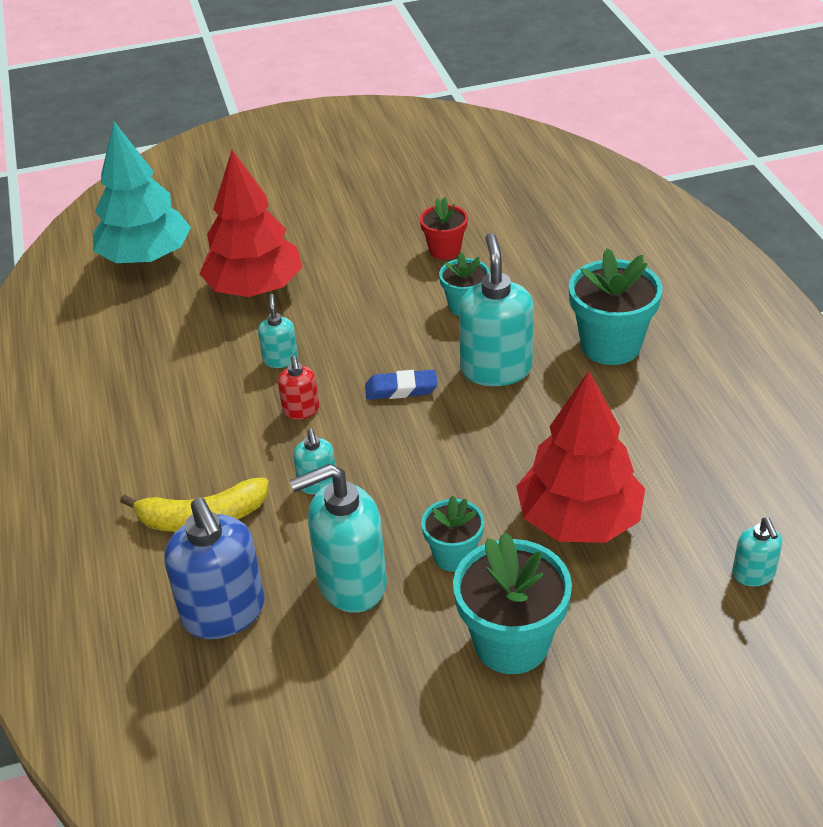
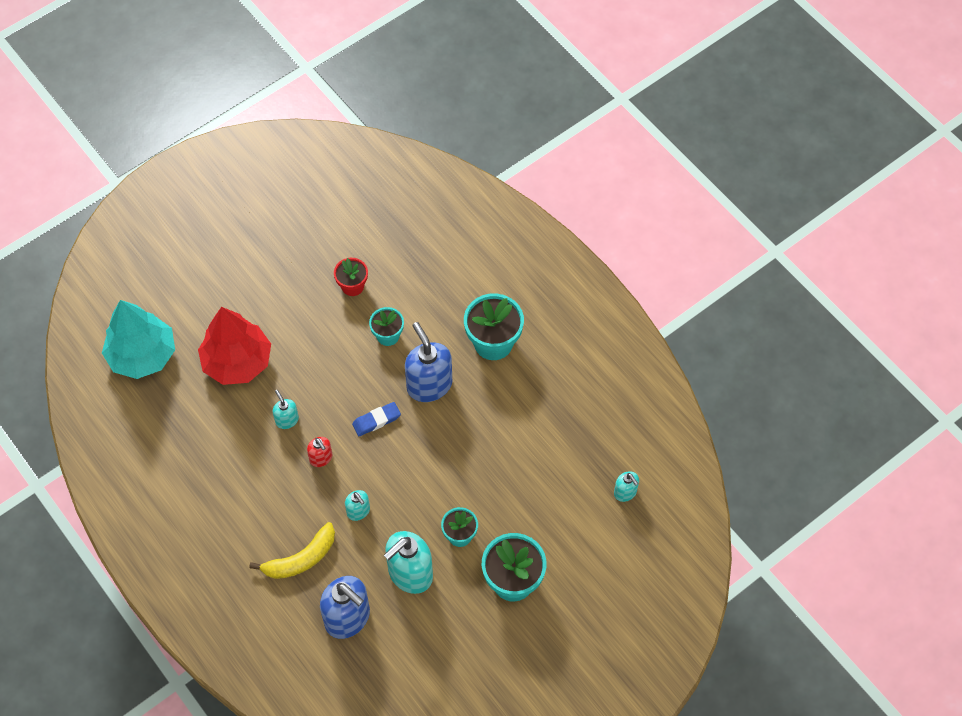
camera: 25 degrees left, 20 degrees up
(496, 369) = (429, 385): turquoise soap dispenser -> blue soap dispenser
(579, 520) = (520, 487): red tree -> none

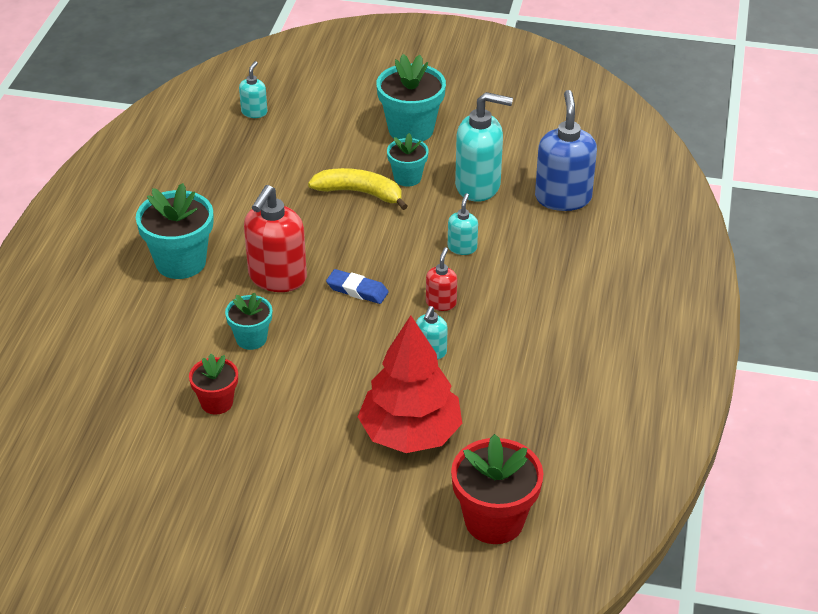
camera: 130 degrees left, 20 degrees down
(142, 355) = (494, 520): turquoise tree -> red flower pot
(300, 559) = (552, 255): yellow banana -> yellow banana (360, 193)
(429, 385) = (277, 278): blue soap dispenser -> red soap dispenser

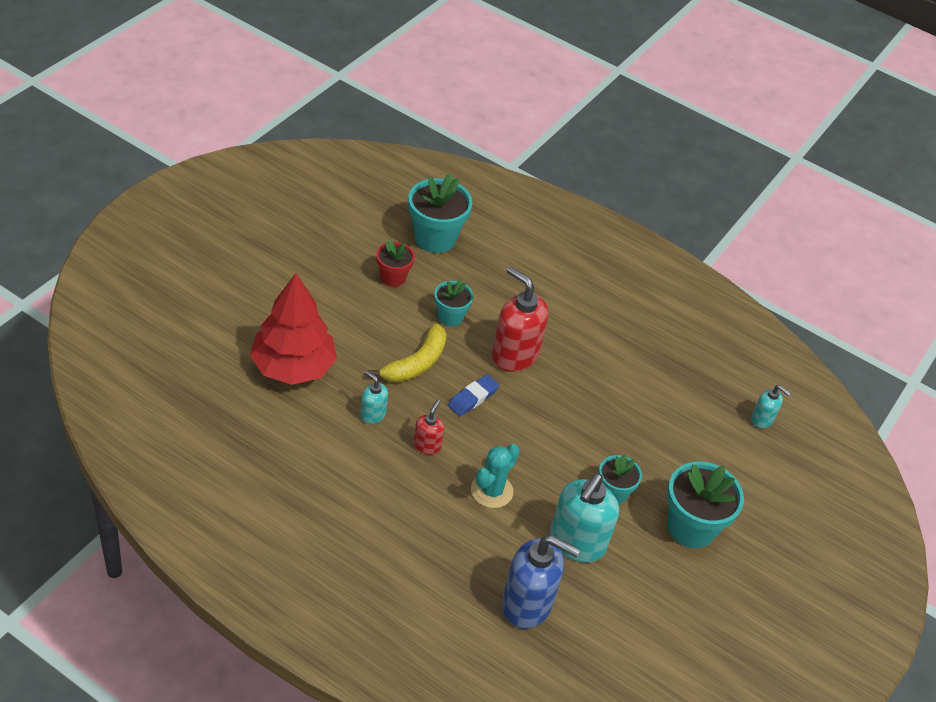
camera: 105 degrees right, 5 degrees up
(181, 262) = (563, 306): turquoise flower pot -> turquoise flower pot (435, 238)
(360, 193) = (604, 450): yellow banana -> yellow banana (416, 363)
(441, 303) = (427, 445): red soap dispenser -> red soap dispenser turned 105 degrees counterclockwise
(462, 247) = (491, 491): turquoise soap dispenser -> turquoise cactus
(494, 520) = (178, 378): red flower pot -> none

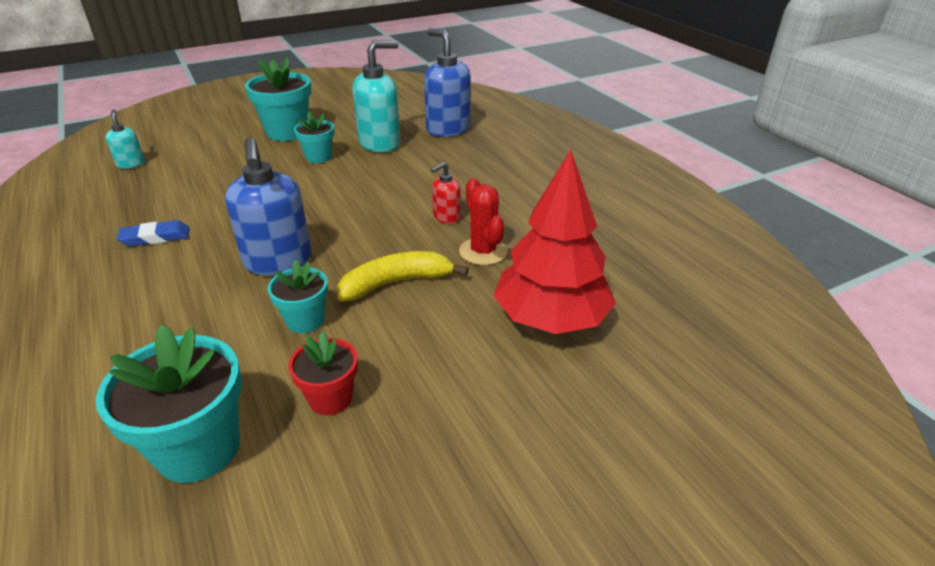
camera: 145 degrees left, 10 degrees down
(372, 414) = (483, 251): turquoise soap dispenser -> red cactus
(473, 398) = (365, 238): blue eraser -> blue eraser (155, 237)
(491, 491) = (416, 179): turquoise cactus -> none
(514, 355) = (278, 262): red soap dispenser -> blue soap dispenser

